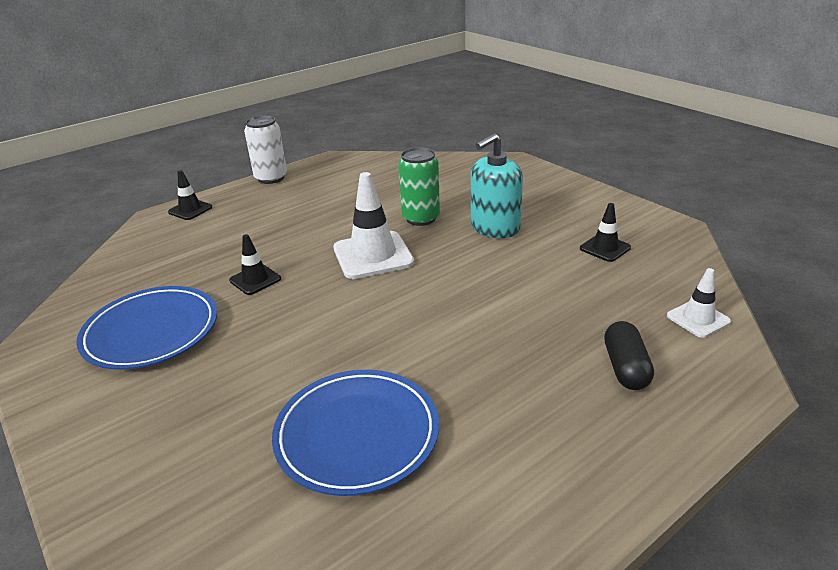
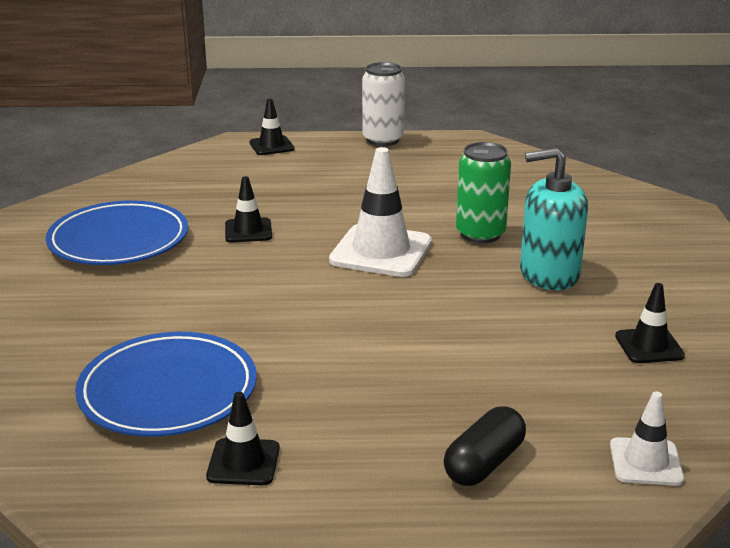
camera: 35 degrees right, 5 degrees down
(486, 458) = (243, 462): none -> black traffic cone

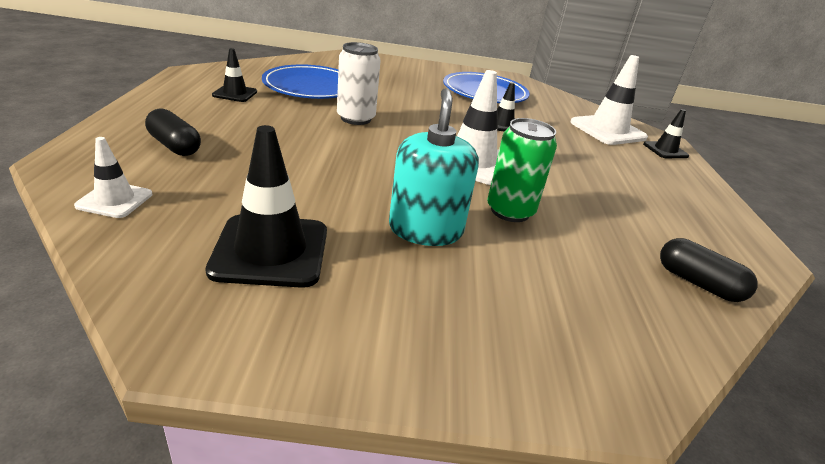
camera: 90 degrees right, 5 degrees up
(227, 169) = (607, 130): none -> white traffic cone
(383, 140) = (720, 201): white can -> white can (356, 118)
(534, 170) = (698, 283): none -> black capsule
(649, 346) = (270, 251): black traffic cone -> black traffic cone, size x1.81

